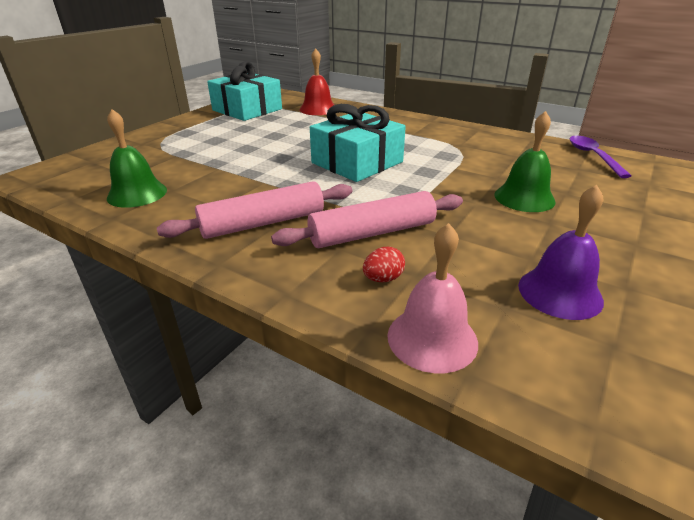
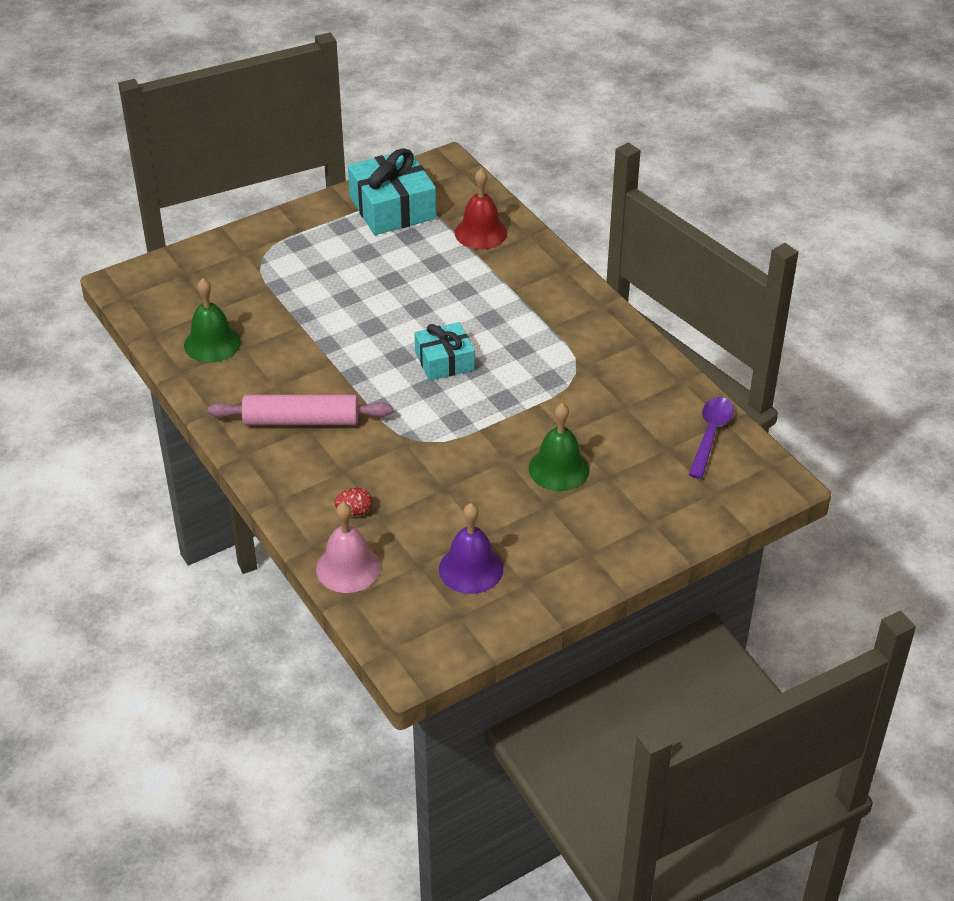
camera: 25 degrees right, 10 degrees up
(357, 162) = (444, 361): turquoise gift -> turquoise gift, size x0.62
(372, 233) = (382, 463): pink rolling pin -> none

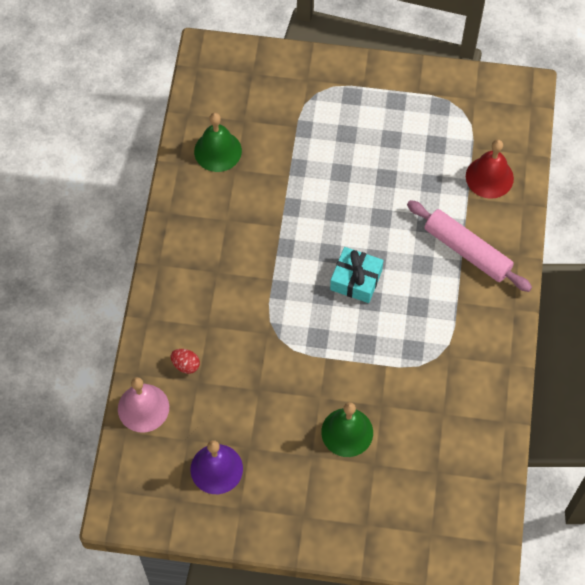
camera: 40 degrees right, 20 degrees up
(301, 421) = (217, 262): pink rolling pin -> pink rolling pin (467, 251)
(392, 208) = (447, 108): turquoise gift -> none
(710, 435) = (478, 484): purple spoon -> none

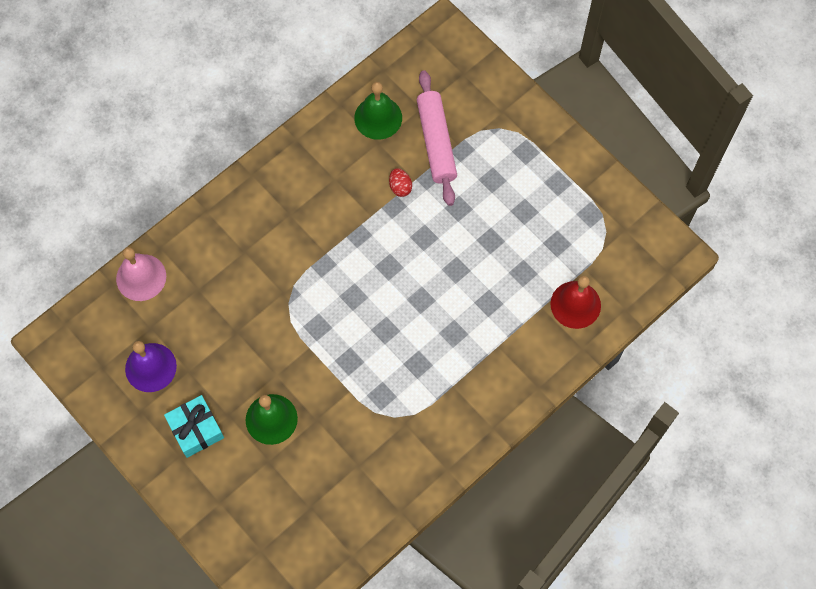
camera: 40 degrees right, 5 degrees up
(186, 365) = (201, 269): red egg -> red egg (400, 187)
(356, 280) = (389, 304): turquoise gift -> turquoise gift (196, 429)
(467, 251) = (499, 351): pink rolling pin -> pink rolling pin (436, 142)

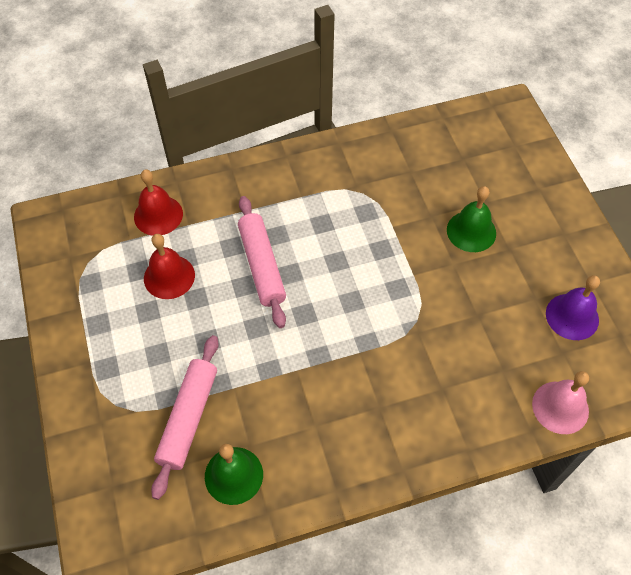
camera: 155 degrees left, 10 degrees down
(196, 429) = (543, 249): turquoise gift -> none
(400, 187) = (252, 386): red egg -> none
(450, 295) = (262, 266): none -> pink rolling pin
(526, 249) = (169, 276): none -> red bell

